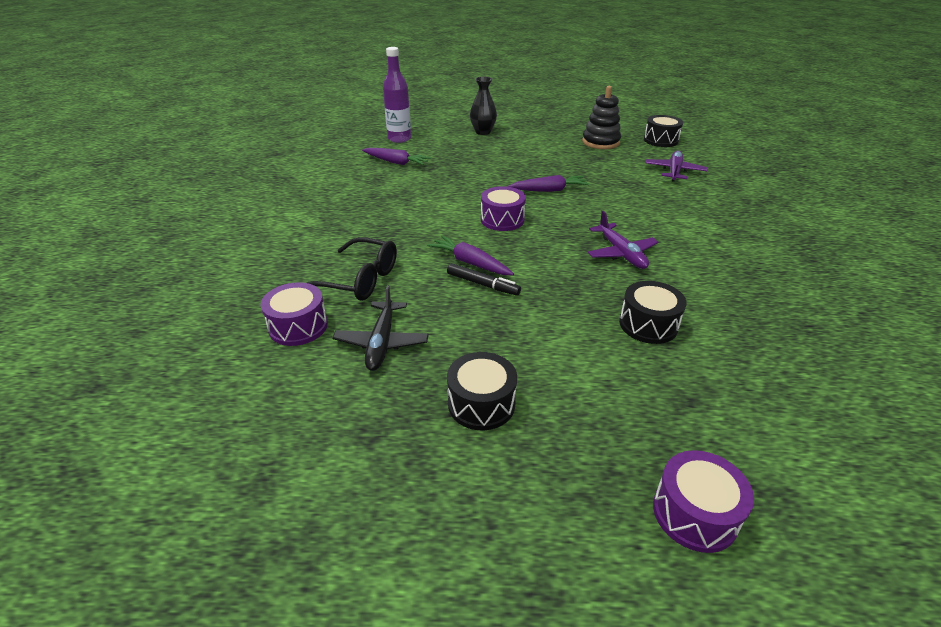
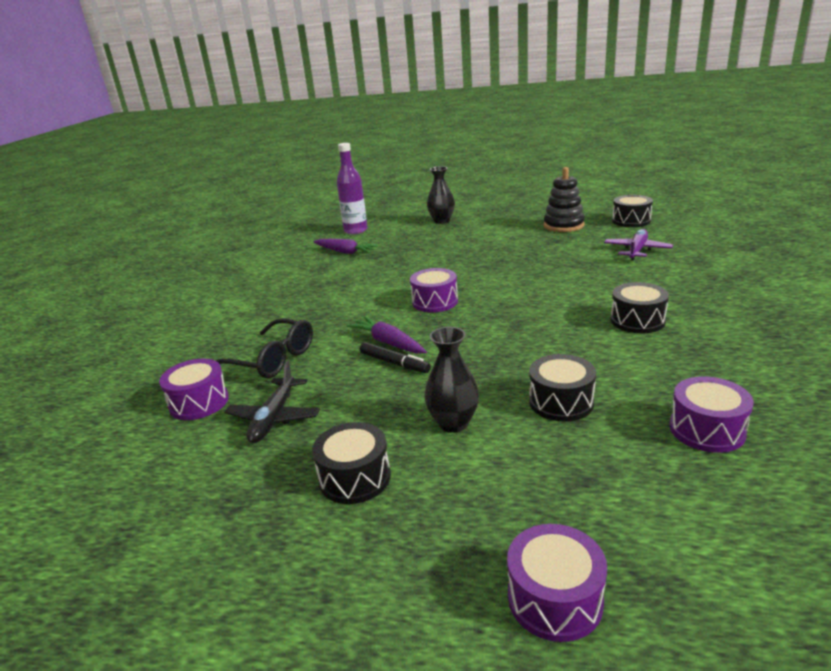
camera: 10 degrees right, 10 degrees down
(549, 190) = (493, 273): purple carrot -> none
(557, 346) = (453, 423): none -> black vase
(621, 253) = (552, 331): purple plane -> none
(693, 243) = (637, 320): none -> black drum
(779, 350) = (706, 430): none -> purple drum

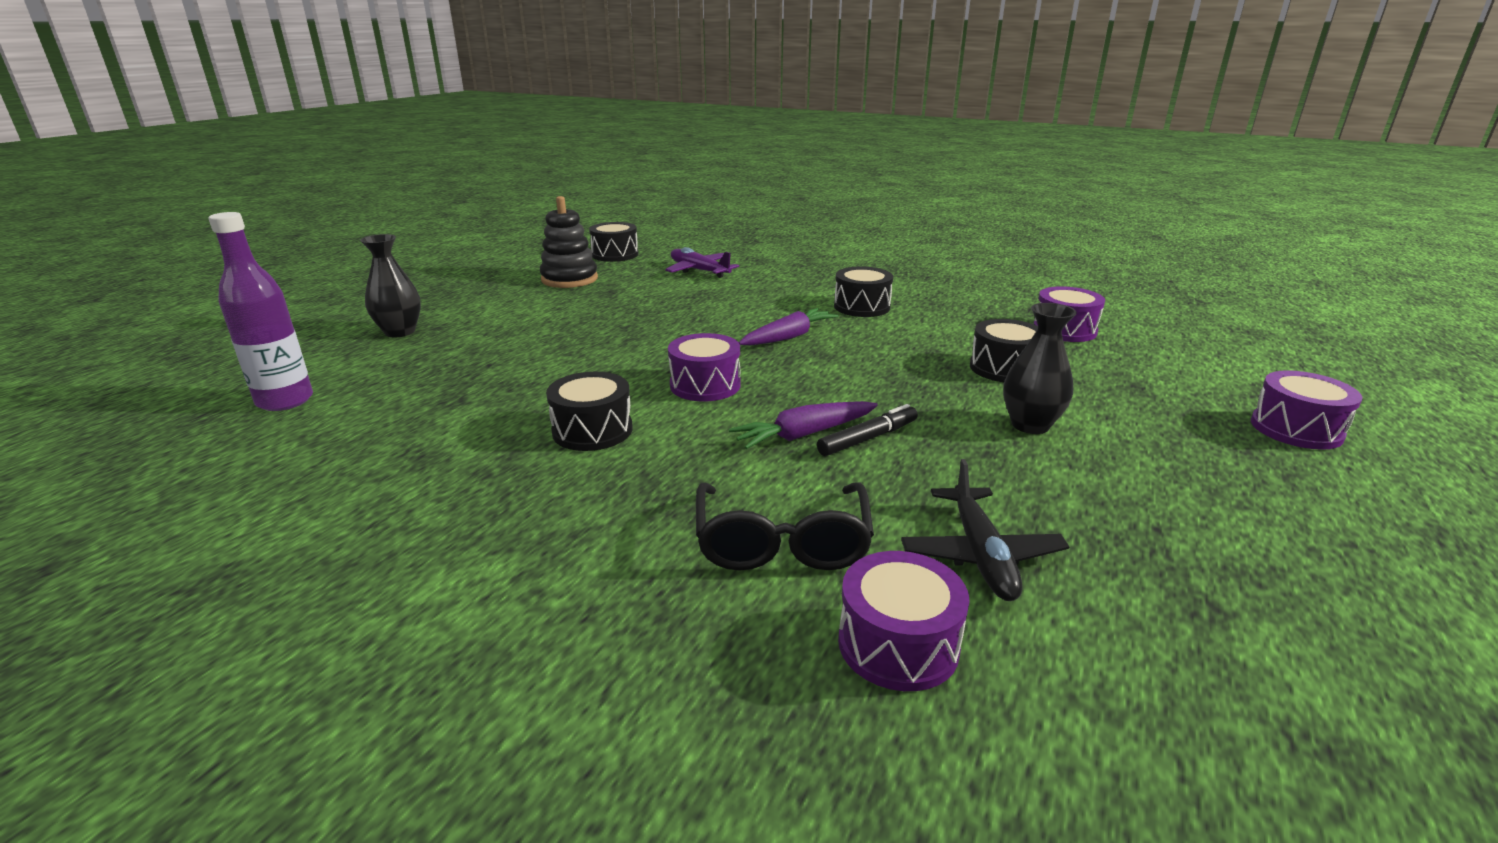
camera: 75 degrees left, 0 degrees up
(273, 360) = (782, 543): black glasses -> black glasses turned 135 degrees clockwise
(274, 417) = (980, 554): black plane -> black plane turned 60 degrees clockwise
(345, 252) = (382, 424): purple carrot -> purple carrot (788, 337)
(355, 478) = (1137, 501): black drum -> black drum (592, 430)

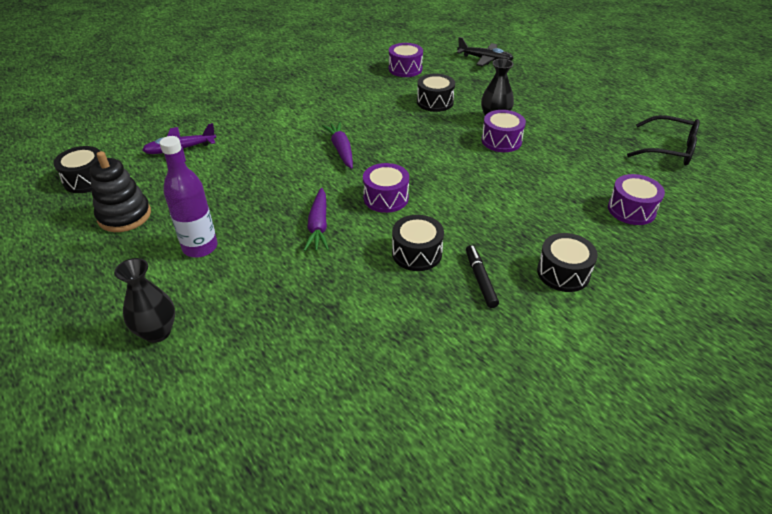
camera: 65 degrees left, 15 degrees up
(285, 401) = (260, 410): purple bottle -> purple bottle (200, 247)
(782, 543) = (558, 217): black glasses -> black glasses (669, 149)
(804, 434) = (466, 182): purple carrot -> purple carrot (318, 226)
(862, 307) = (318, 111): black drum -> black drum (563, 273)
(868, 438) = (481, 165): black marker -> black marker (480, 279)
(980, 554) = (585, 171): black plane -> black plane (485, 59)
(1296, 429) = (532, 67): purple drum -> purple drum (501, 141)

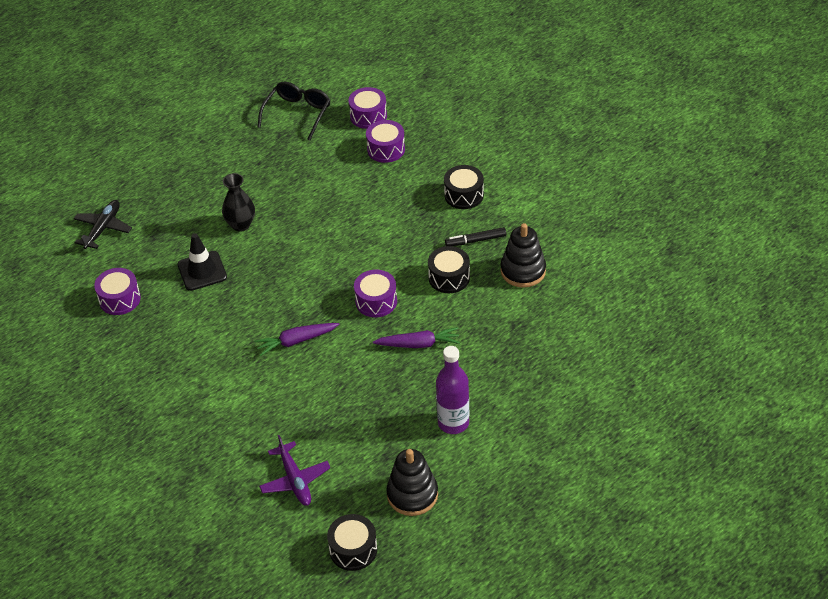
camera: 90 degrees left, 5 degrees up
(157, 332) = (553, 426): black vase -> none
(424, 322) = (523, 271): none -> black stacking toy
(435, 102) = (202, 271): black drum -> black traffic cone
(501, 141) = (281, 221): purple drum -> purple drum (368, 116)

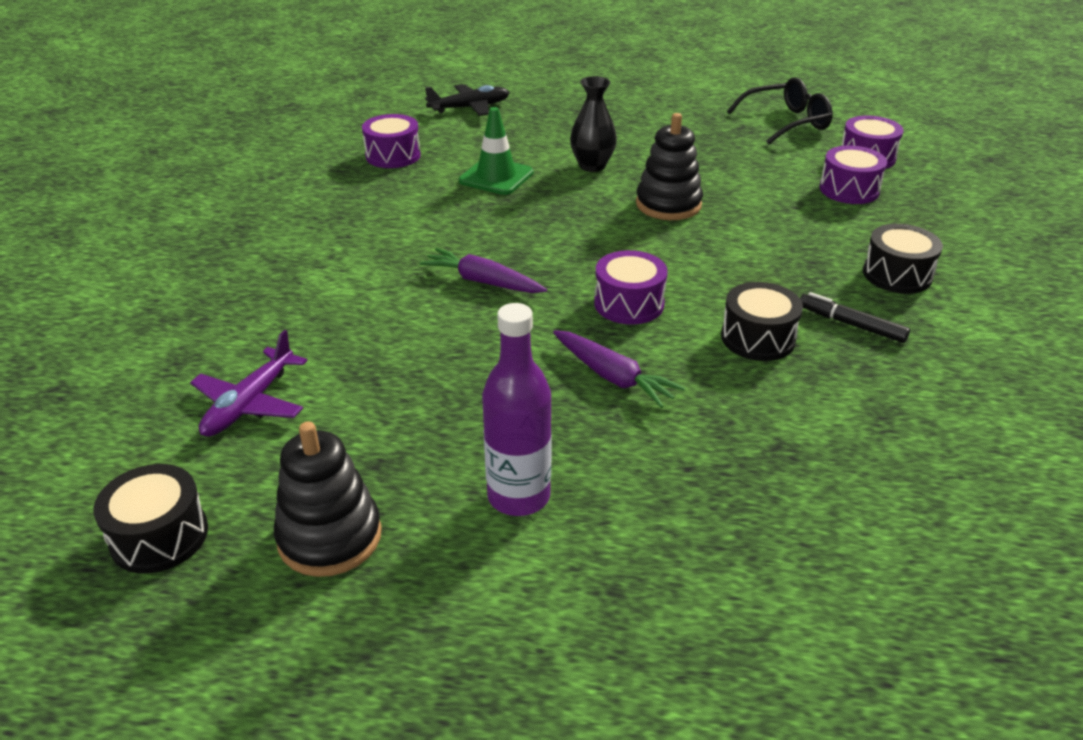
camera: 45 degrees right, 10 degrees down
(202, 271) = (496, 177): black traffic cone -> green traffic cone
(523, 271) = (880, 396): black stacking toy -> black stacking toy (668, 204)

